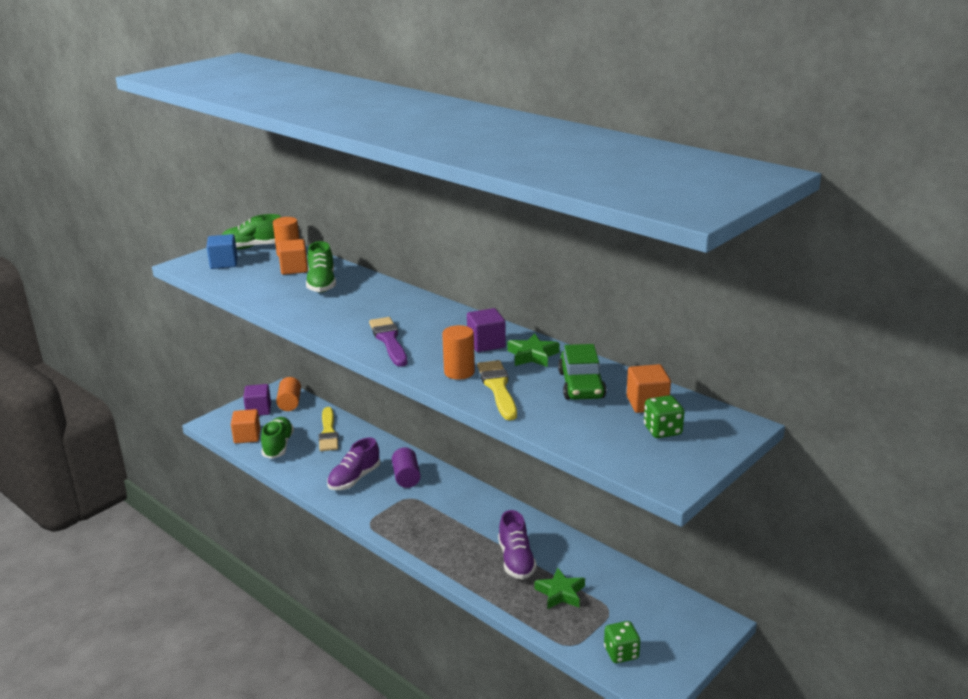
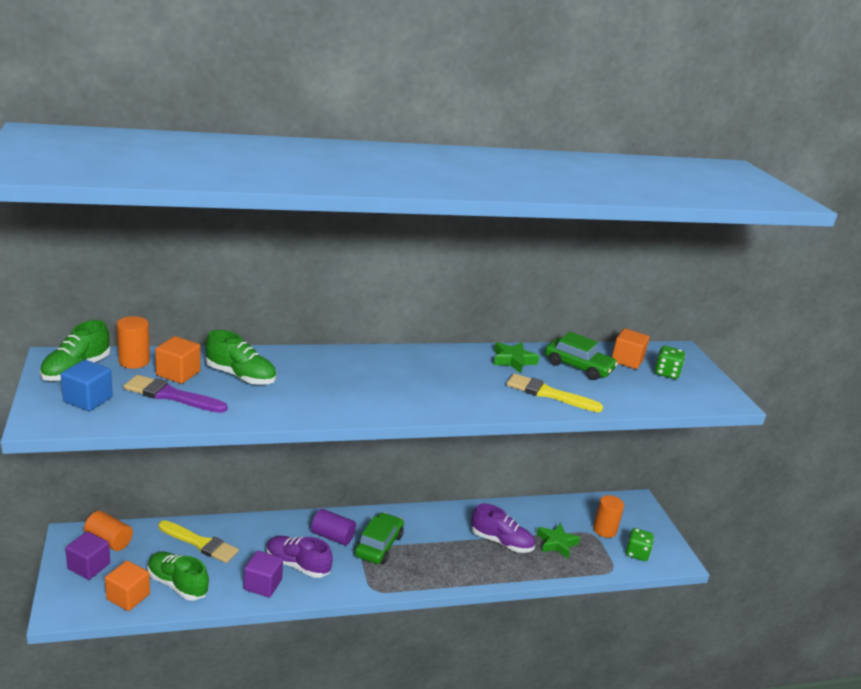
camera: 60 degrees left, 0 degrees up
(354, 479) = (297, 565): purple shoe -> purple shoe turned 135 degrees clockwise
(389, 341) = (410, 397): purple brush -> purple brush (171, 395)
(424, 501) = (378, 545): none -> green car
(459, 372) = (505, 395): orange cylinder -> orange cylinder (604, 530)
(486, 344) = (471, 366): purple cube -> purple cube (263, 584)

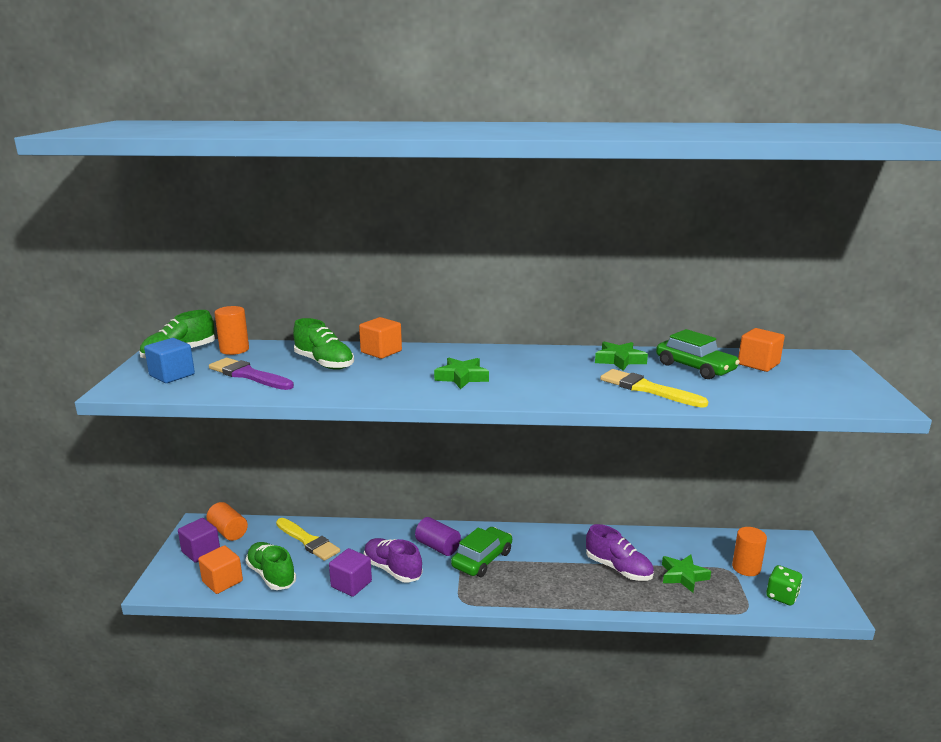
camera: 20 degrees right, 5 degrees down
(178, 373) = (267, 359): orange cube -> orange cube (381, 351)
(383, 388) = (462, 377): none -> green star
(666, 373) = (805, 376): green dice -> none

